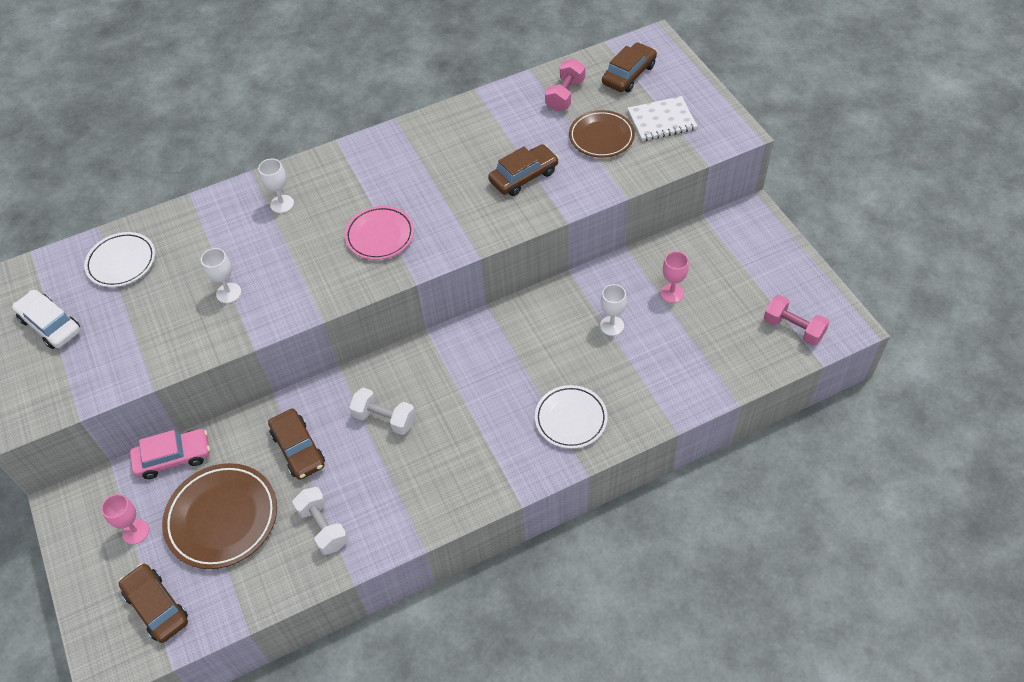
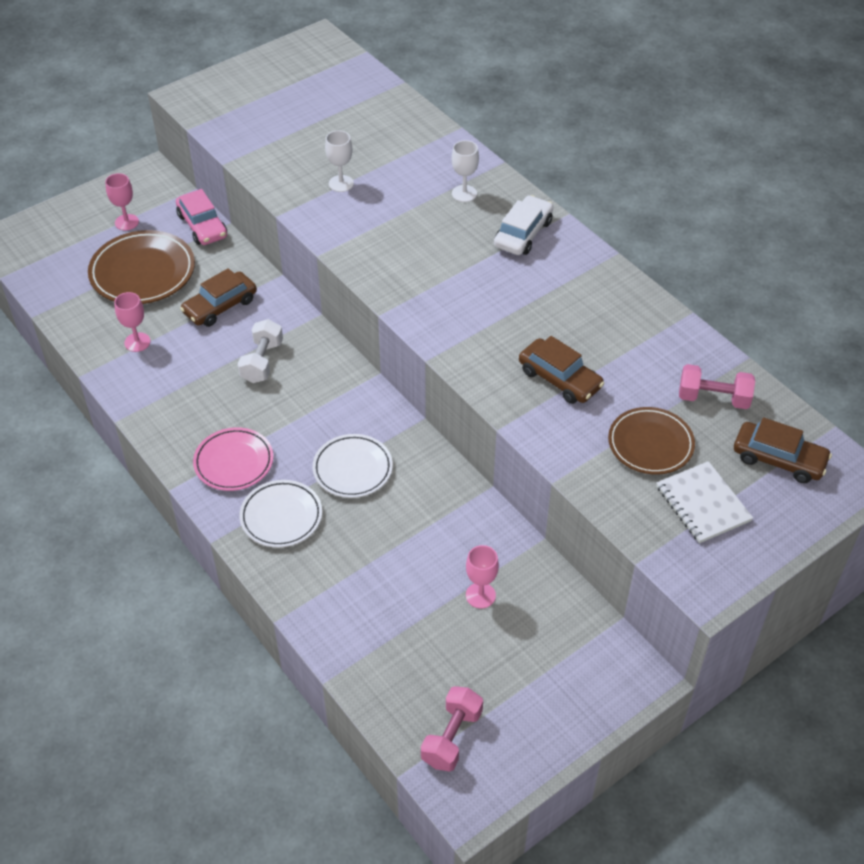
camera: 75 degrees right, 5 degrees down
(50, 325) = (285, 85): white car -> white car (523, 233)
(121, 262) = (364, 107): white plate -> white plate (352, 469)
(157, 607) = (56, 253): brown car -> none
(323, 527) = (137, 342): white dumbbell -> pink goblet
(380, 235) = (438, 274): pink plate -> pink plate (234, 462)
(612, 326) = (417, 539): white goblet -> none

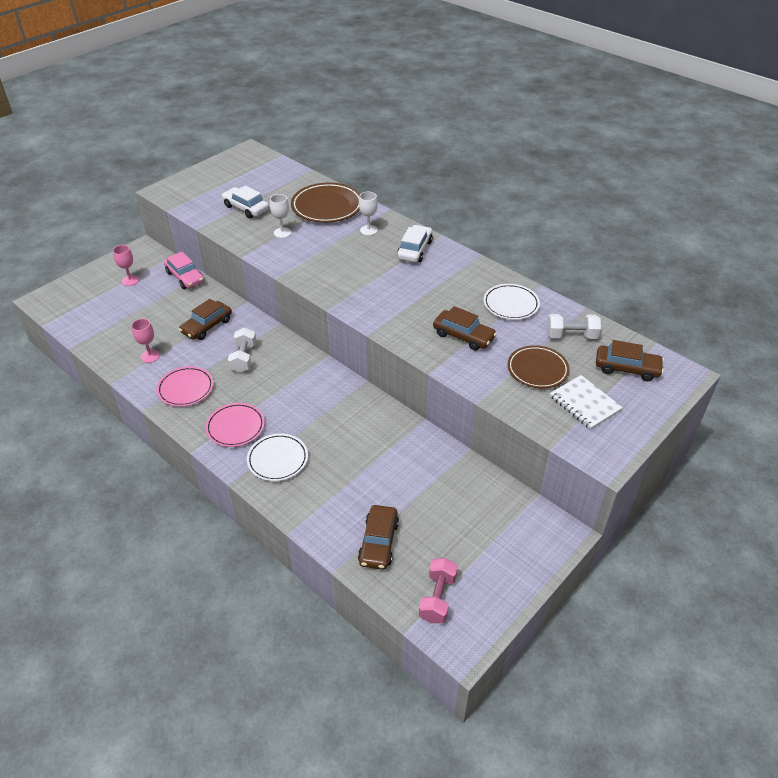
camera: 10 degrees left, 5 degrees down
(143, 272) = (147, 311): brown plate -> brown plate (327, 207)
(177, 397) = (186, 389): none -> pink plate
(297, 137) = (246, 208): none -> white car
(352, 469) = (323, 420): white plate -> white plate (511, 304)
(391, 651) = (378, 542): none -> brown car
(480, 595) = (434, 493): pink goblet -> none
(713, 398) = (571, 335): pink dumbbell -> white dumbbell

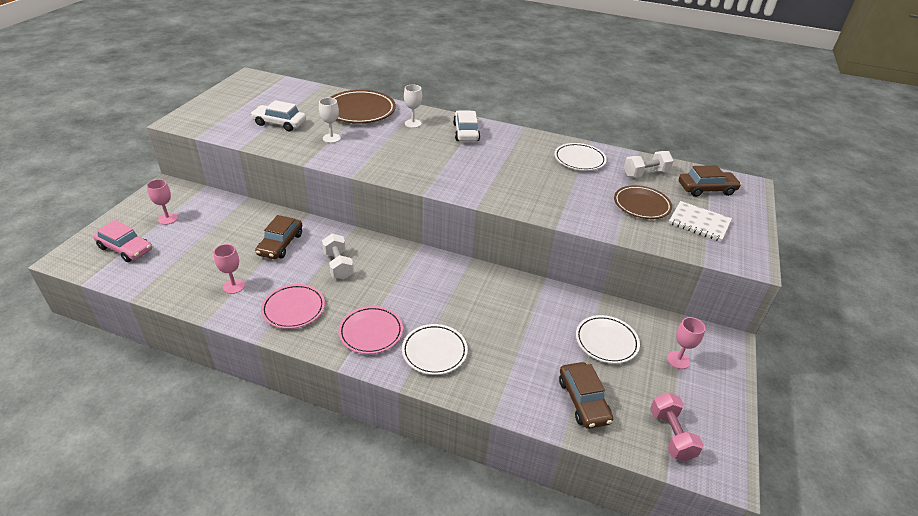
camera: 25 degrees left, 5 degrees down
(185, 277) = (229, 204): pink car -> pink car (125, 249)
(439, 496) = (606, 341): none -> white plate
(463, 336) = (561, 191): brown car -> none
(498, 535) = (678, 360): none -> pink goblet

